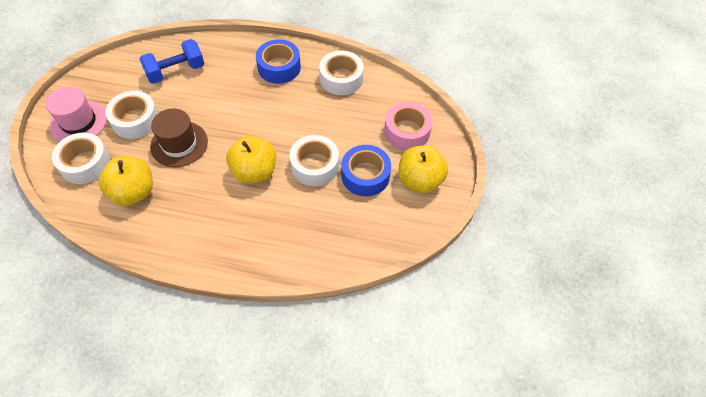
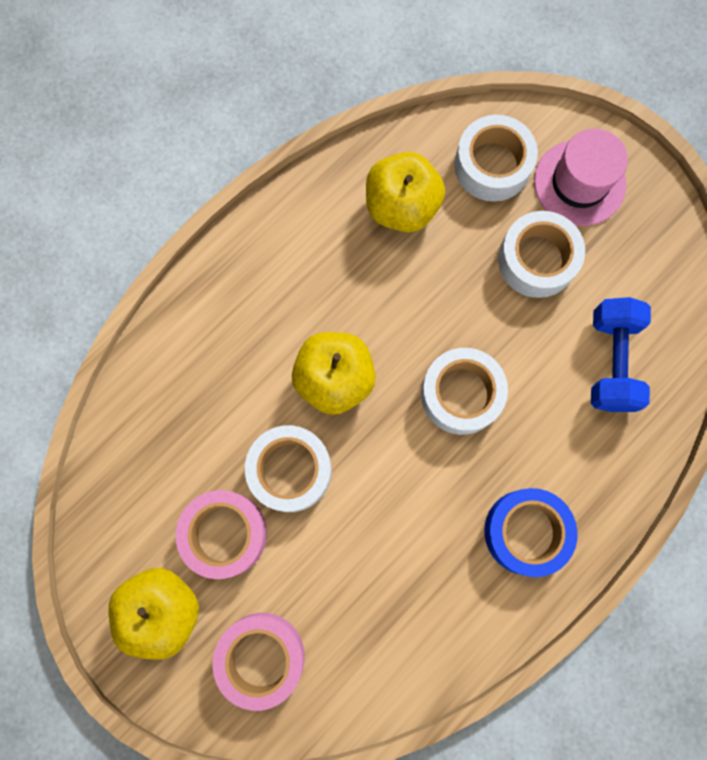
camera: 125 degrees right, 20 degrees up
(179, 144) = (452, 300): brown hat -> none
(341, 78) = (438, 622): white tape -> white tape (461, 394)
(365, 175) = (224, 534): blue tape -> pink tape

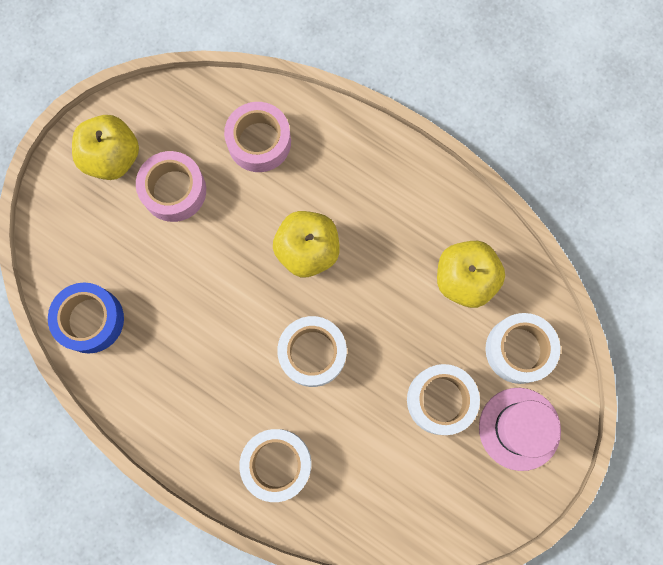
camera: 80 degrees right, 0 degrees up
(261, 657) = (88, 234): pink tape -> pink tape (259, 142)
(290, 470) = (229, 229): white tape -> white tape (277, 464)
(526, 532) = (208, 422): blue tape -> blue tape (90, 320)
(611, 361) = (362, 476): blue dumbbell -> none

